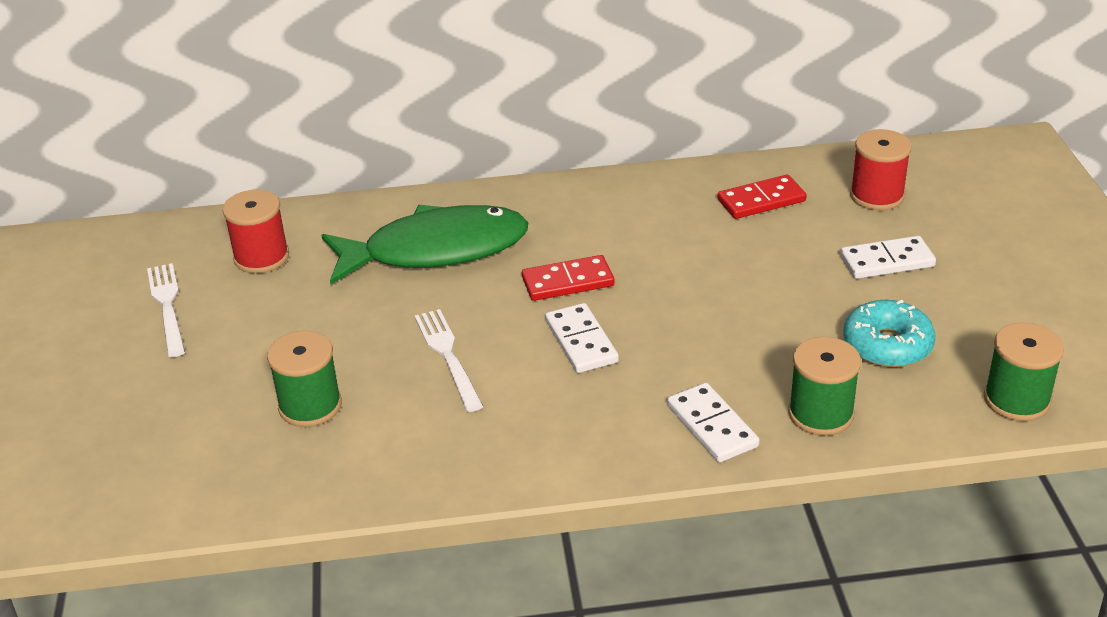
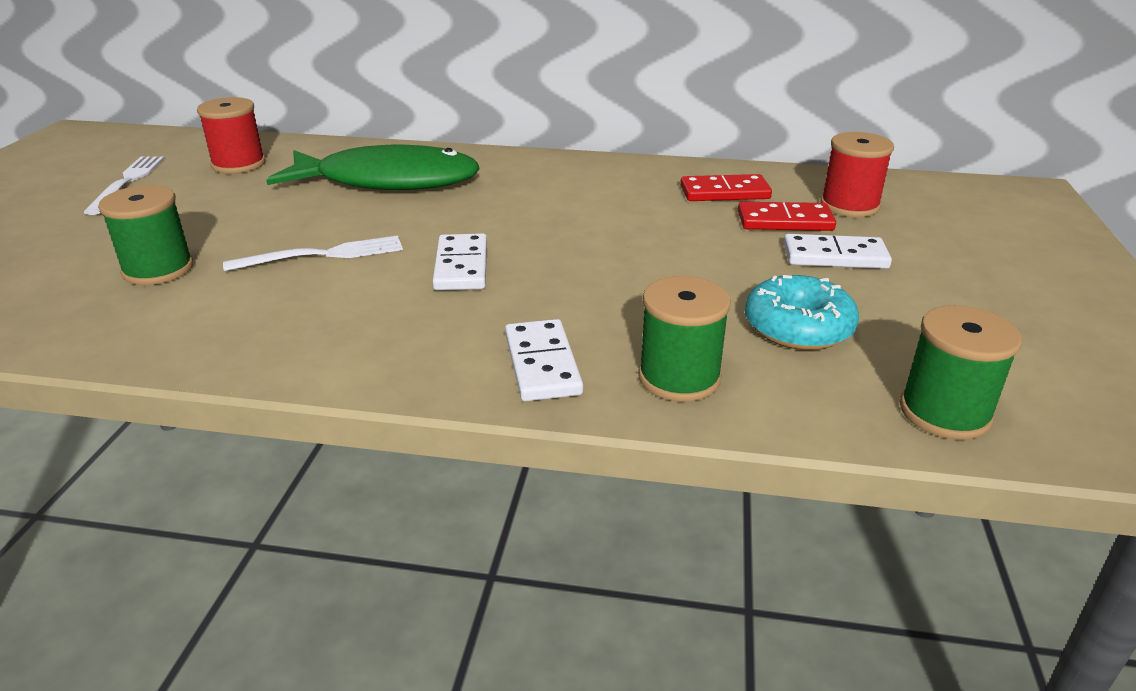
camera: 15 degrees right, 5 degrees down
(448, 356) = (323, 255): white fork -> white fork turned 75 degrees clockwise
(568, 282) = (488, 220): red domino -> red domino (785, 221)

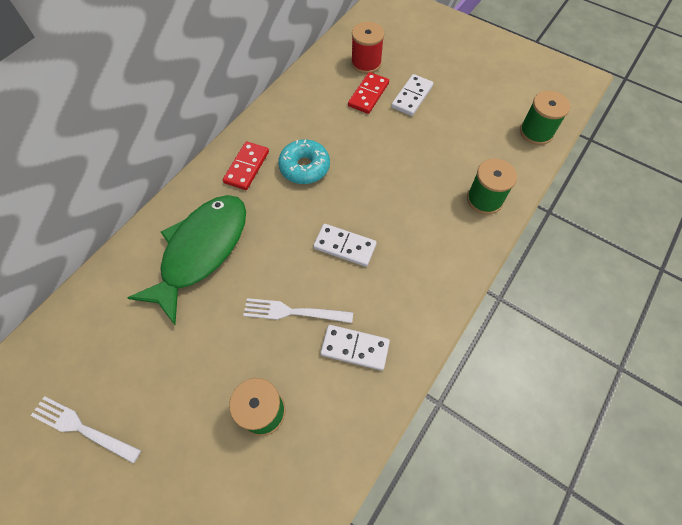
camera: 65 degrees left, 30 degrees up
(238, 164) = (100, 340): red spool -> none
(323, 255) = (293, 312): white fork -> white fork turned 90 degrees counterclockwise
(542, 364) = (455, 244): white domino -> white domino (355, 348)
(724, 192) = (322, 100): red domino -> red domino (247, 167)
(798, 327) = (464, 142): turquoise donut -> turquoise donut (304, 167)

